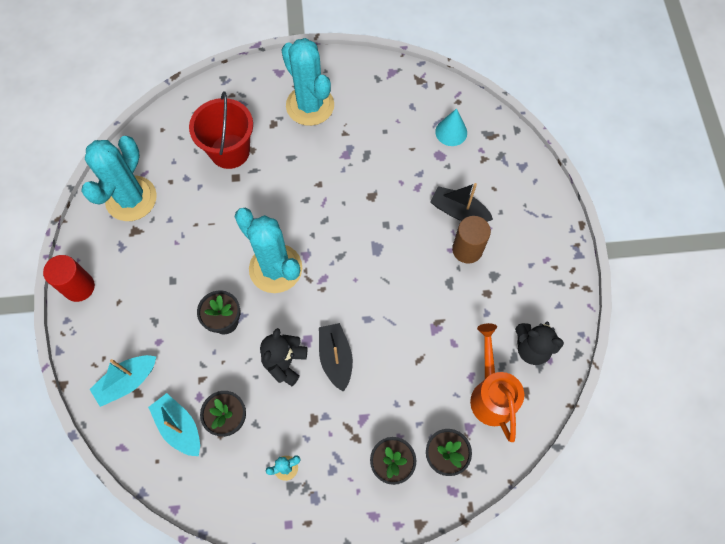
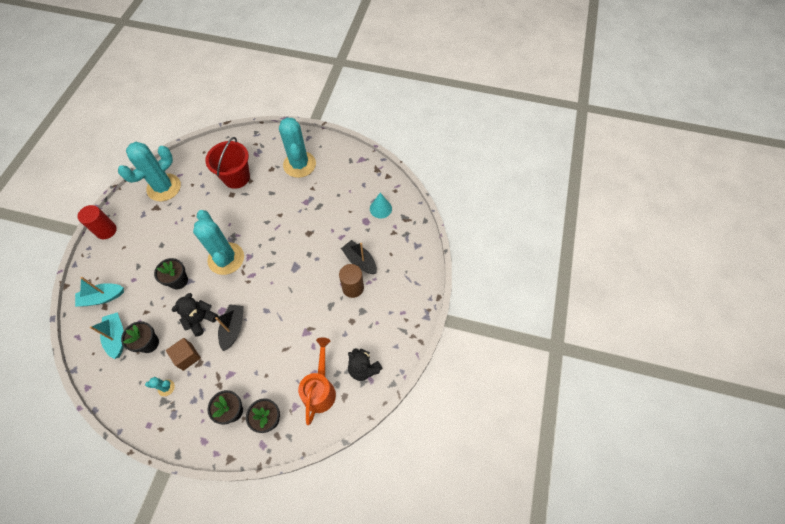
camera: 20 degrees right, 5 degrees down
(293, 417) = (187, 357): none -> brown cube

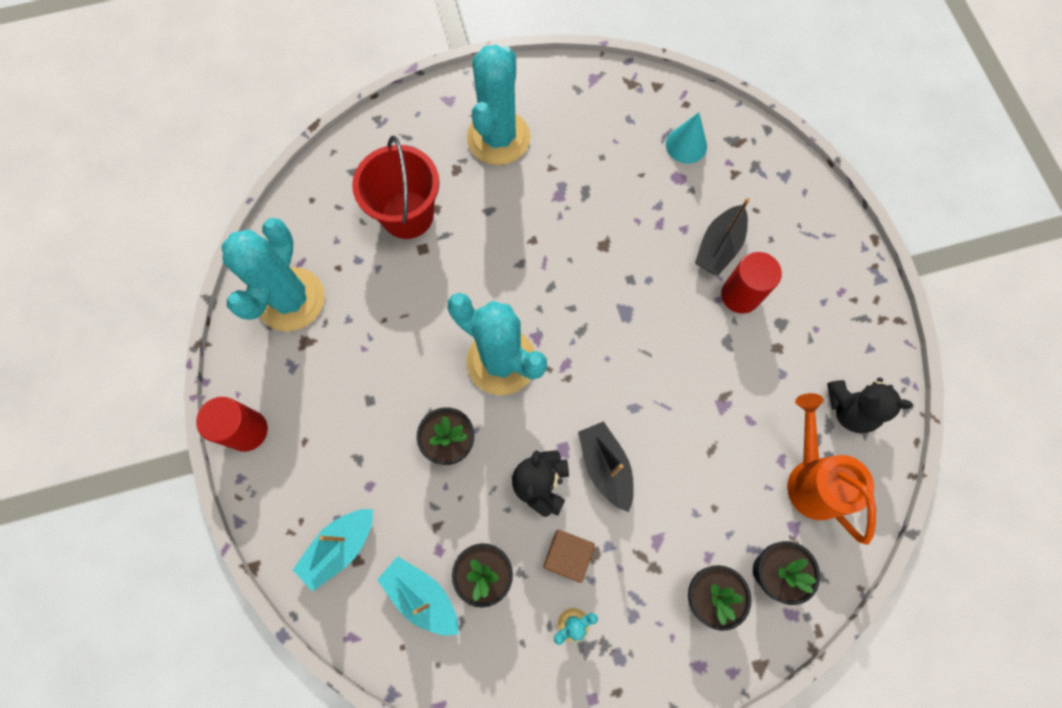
camera: 30 degrees left, 10 degrees up
(299, 164) = (498, 138): turquoise cactus -> turquoise cactus turned 60 degrees clockwise
(353, 288) = (740, 295): brown cylinder -> red cylinder
(360, 261) = (718, 247): black boat -> black boat turned 75 degrees counterclockwise

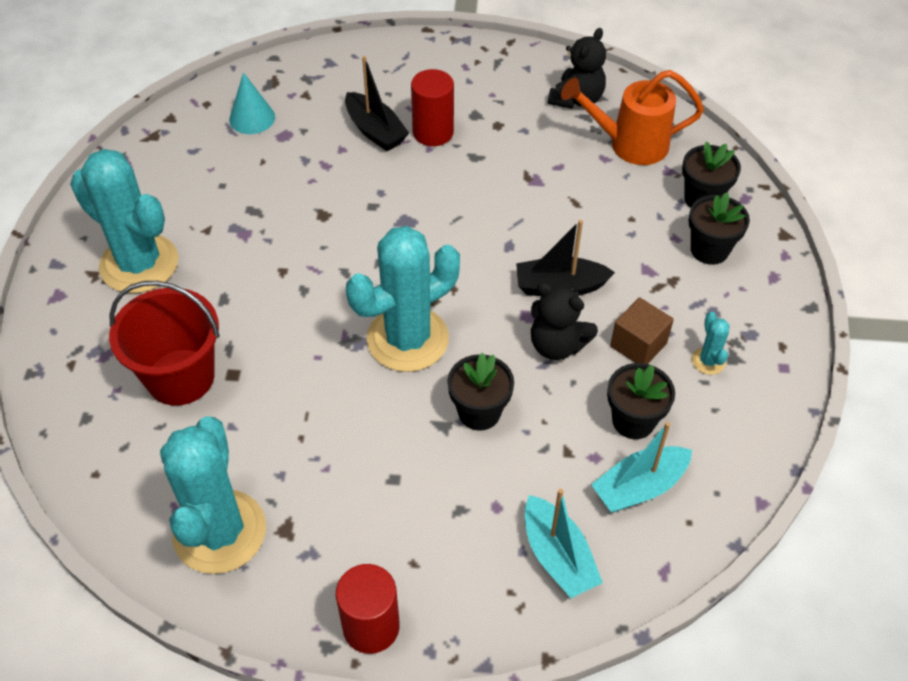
camera: 70 degrees left, 20 degrees down
(291, 299) = (220, 532): turquoise cactus -> turquoise cactus turned 60 degrees clockwise

